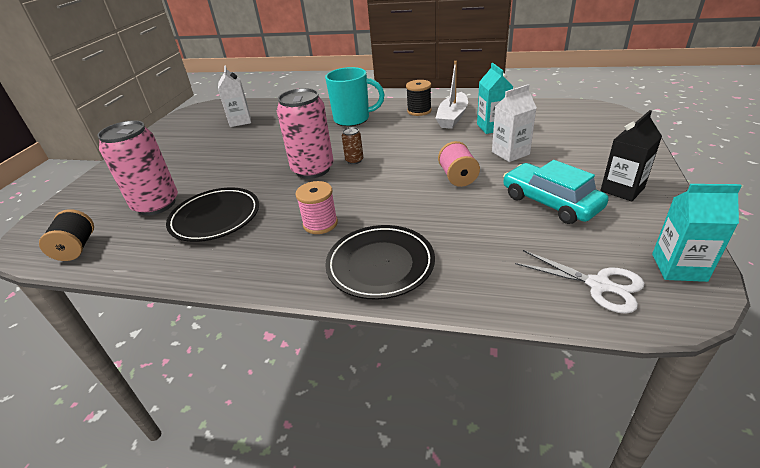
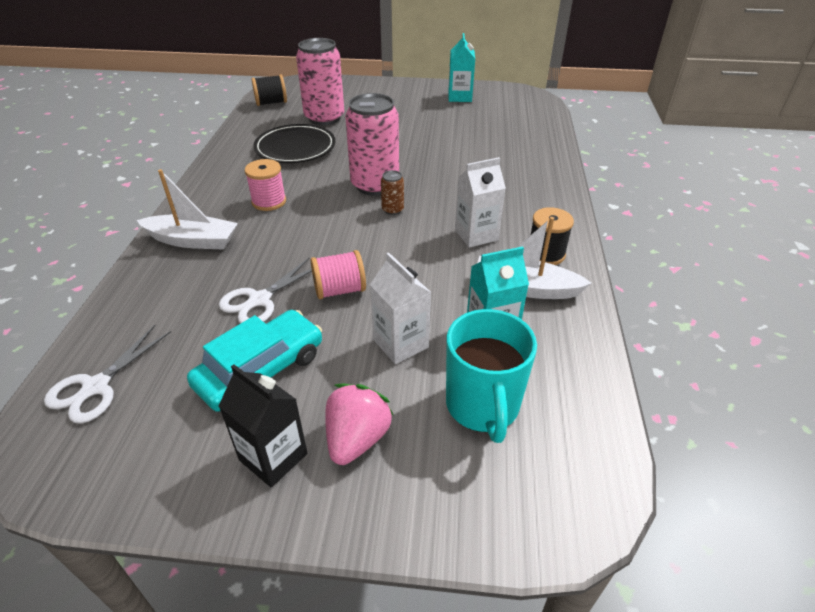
camera: 80 degrees right, 5 degrees up
(240, 121) = (497, 124): white carton -> white carton (476, 235)
(353, 119) = (509, 198): turquoise mug -> turquoise mug (482, 406)
(380, 265) = (193, 240): black plate -> white boat
(472, 212) = (260, 300): none -> white scissors
(594, 163) = (357, 438): none -> pink strawberry
(678, 267) = (88, 469): turquoise carton -> turquoise carton (460, 97)

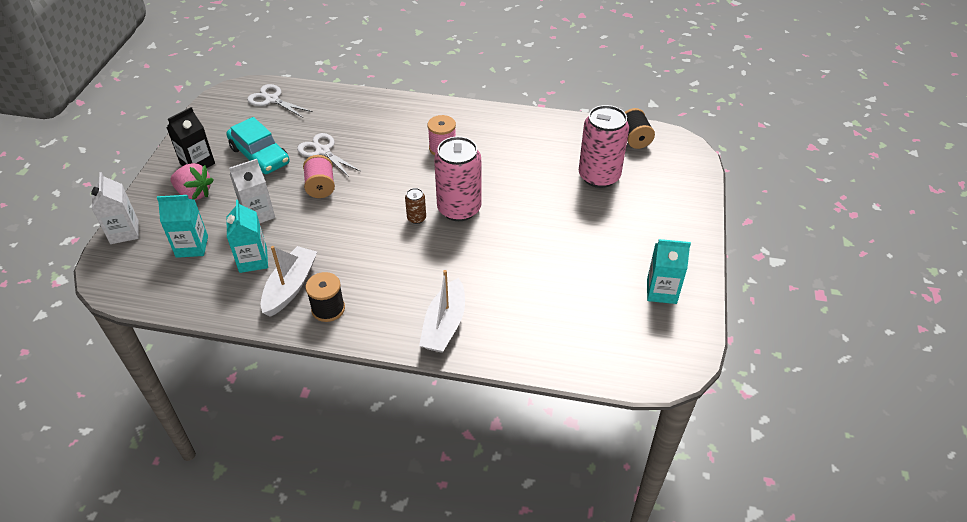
camera: 95 degrees right, 5 degrees up
(193, 240) = (398, 116): white boat -> white boat (444, 325)
(295, 148) = (533, 159): black plate -> none
(476, 235) = (367, 267): white carton -> white carton (124, 232)
(482, 406) = (192, 246): turquoise mug -> turquoise carton

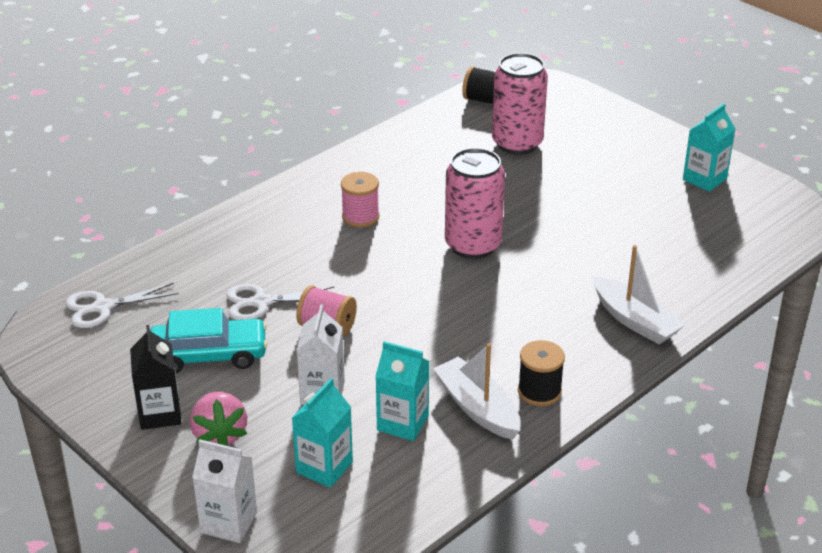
camera: 55 degrees left, 10 degrees down
(194, 193) = (219, 435): pink strawberry -> pink strawberry turned 105 degrees clockwise
(416, 218) = (457, 278): brown can -> none

